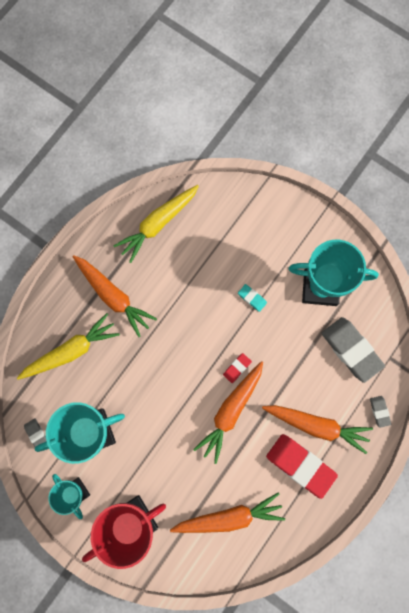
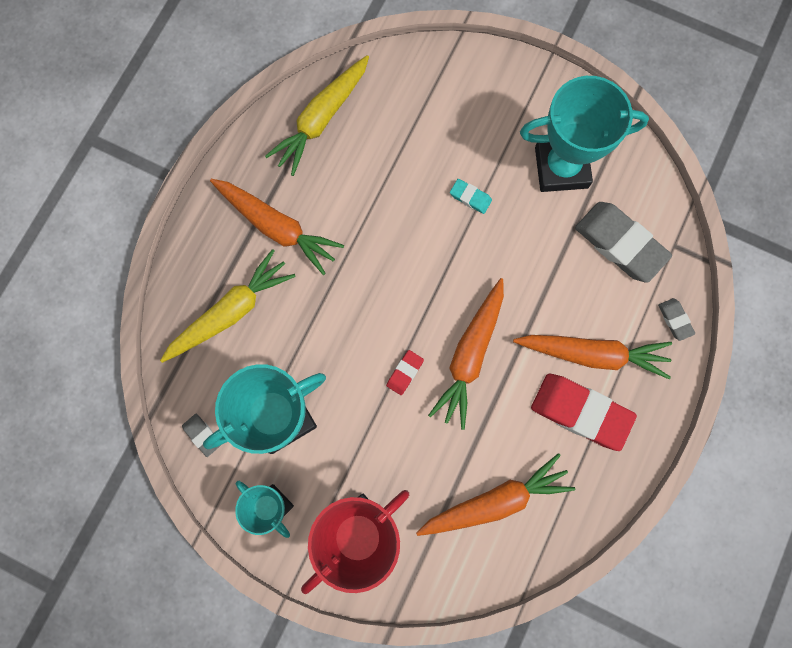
camera: 10 degrees left, 0 degrees up
(237, 368) = (467, 295): red eraser -> red eraser (405, 373)

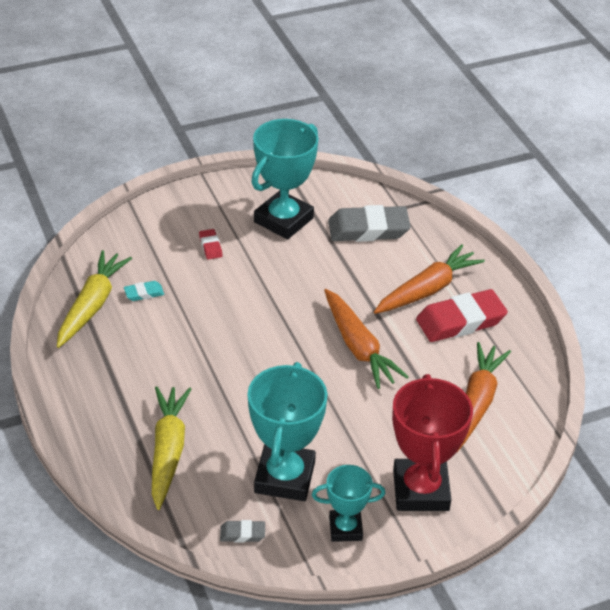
camera: 50 degrees left, 35 degrees down
(277, 227) = (138, 382): orange carrot -> none
(322, 119) = (92, 305): yellow carrot -> yellow carrot turned 150 degrees counterclockwise
(405, 373) = (331, 388): red eraser -> red eraser (210, 246)
(470, 197) = (248, 273): turquoise eraser -> turquoise eraser (144, 293)
(675, 320) = (448, 240): grey eraser -> none

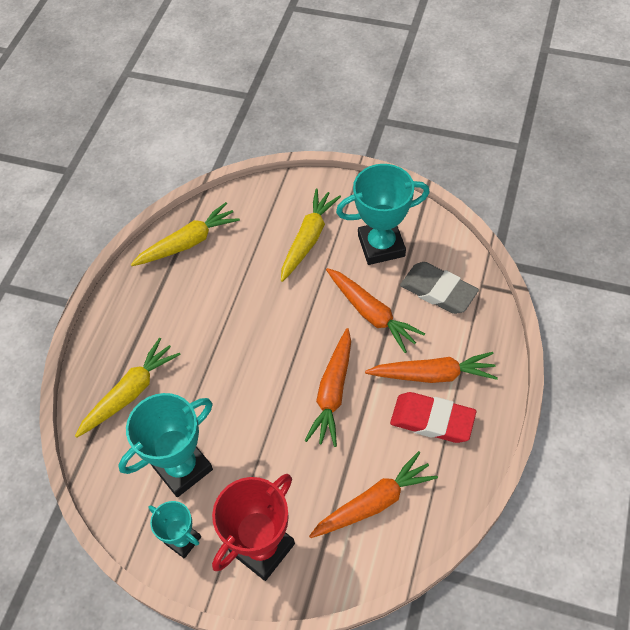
camera: 45 degrees right, 15 degrees up
(144, 293) = (229, 253): turquoise eraser -> none
(210, 246) = (308, 239): red eraser -> yellow carrot
(242, 534) = (116, 493): grey eraser -> none
(329, 273) = (371, 313): none -> orange carrot

